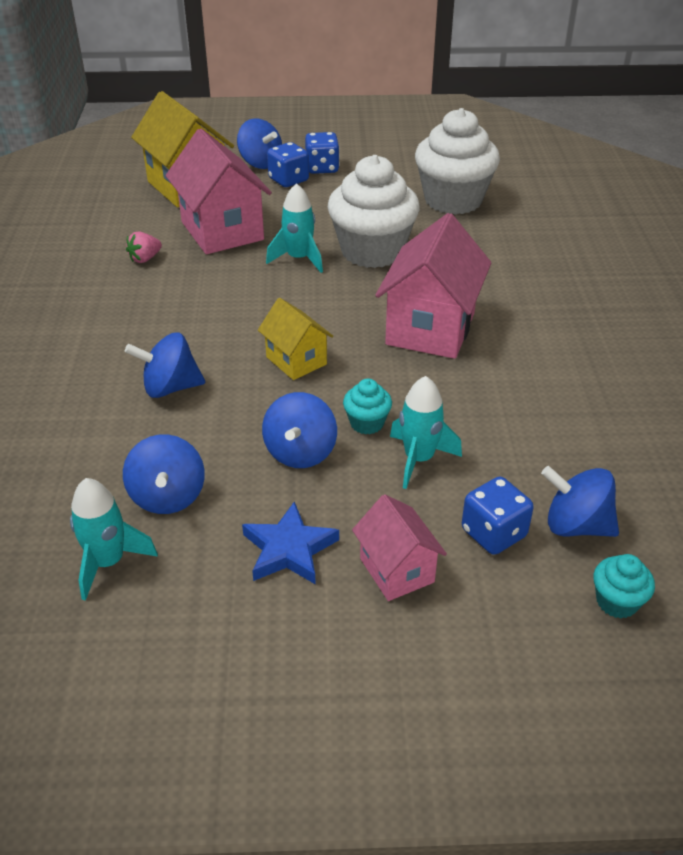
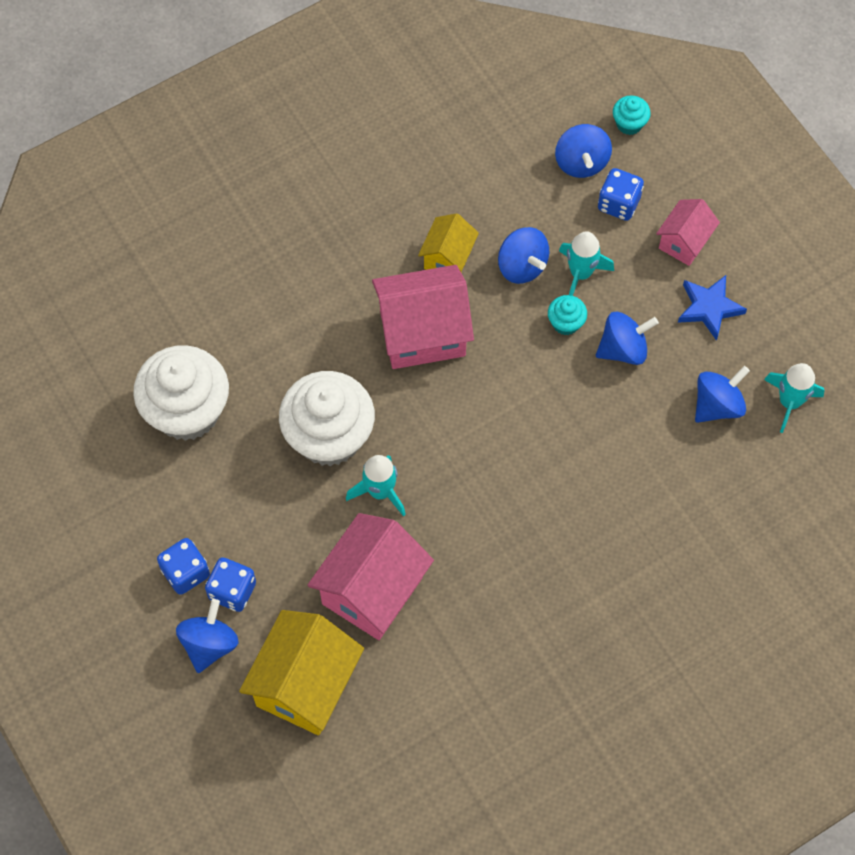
camera: 120 degrees left, 25 degrees up
(145, 259) = (462, 627): pink strawberry -> none
(170, 387) = (616, 478): blue spinning top -> blue spinning top (522, 266)
(296, 360) = (526, 409): yellow house -> yellow house (448, 258)

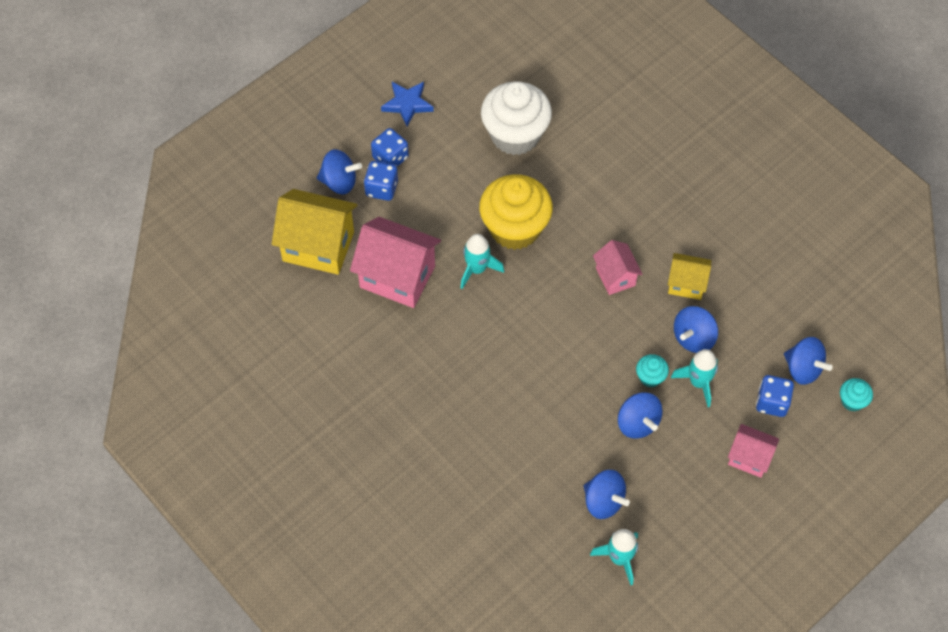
camera: 80 degrees right, 5 degrees down
(329, 436) = (515, 228): white cupcake -> yellow cupcake
(422, 333) = (615, 277): pink house -> pink house, size x0.56
(581, 162) = (803, 369): blue spinning top -> blue spinning top turned 120 degrees counterclockwise
(709, 308) = (692, 485): blue star -> blue star (407, 104)

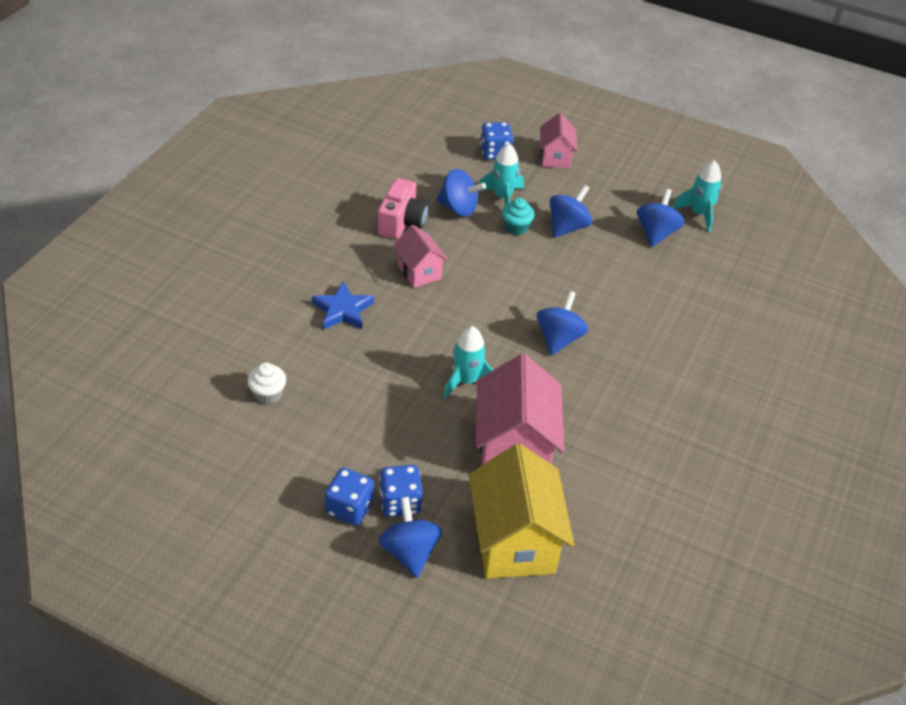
camera: 115 degrees left, 15 degrees down
(407, 104) = (257, 516): blue star -> blue star (343, 310)
(515, 135) = (268, 394): white cupcake -> white cupcake, size x0.43
(515, 228) = (398, 362): yellow cupcake -> none
(615, 277) = (419, 272): pink house -> pink house turned 75 degrees counterclockwise
(686, 284) = (402, 222): yellow house -> pink camera
(803, 369) = (451, 141): blue spinning top -> blue spinning top (559, 338)
(852, 401) = (466, 111): turquoise cupcake -> none

